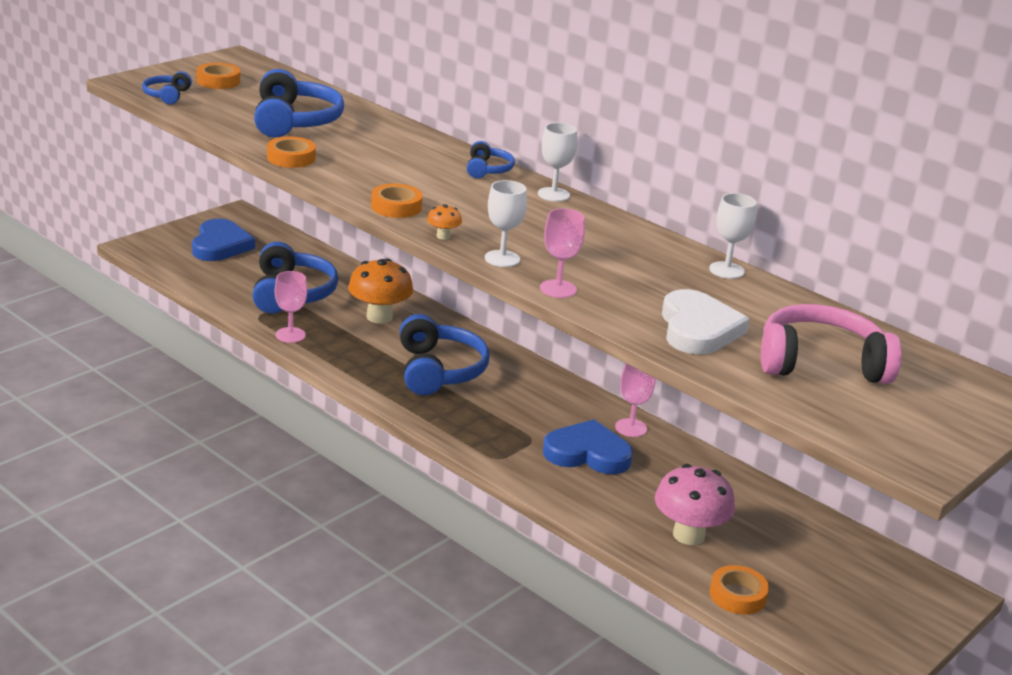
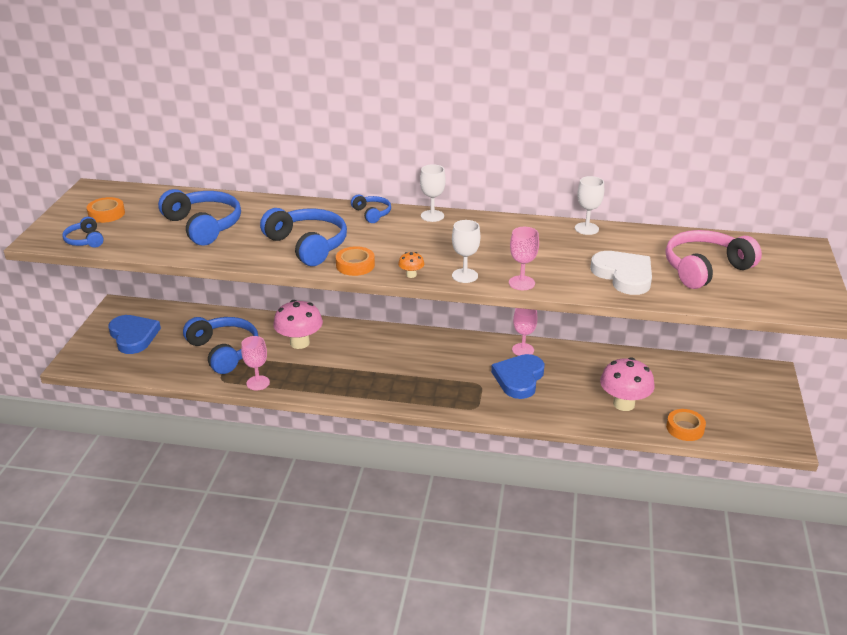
camera: 30 degrees left, 5 degrees up
(291, 158) = (240, 256): orange tape -> none
(379, 317) = (299, 343): orange mushroom -> pink mushroom
(439, 370) = (377, 364): blue headphones -> blue headphones (308, 245)
(587, 453) = (519, 378): blue heart -> blue heart turned 45 degrees counterclockwise

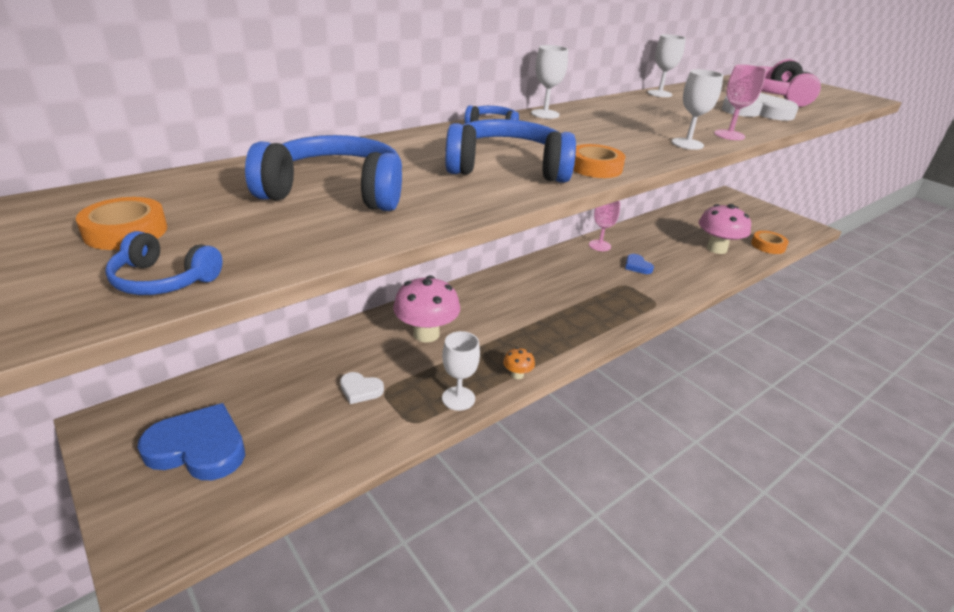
camera: 50 degrees left, 0 degrees up
(224, 351) = (360, 390): blue headphones -> white heart
(258, 383) = (458, 398): pink goblet -> white goblet
(411, 275) = (655, 157): orange mushroom -> orange mushroom (517, 375)
(519, 378) = (637, 266): blue heart -> blue heart, size x0.51

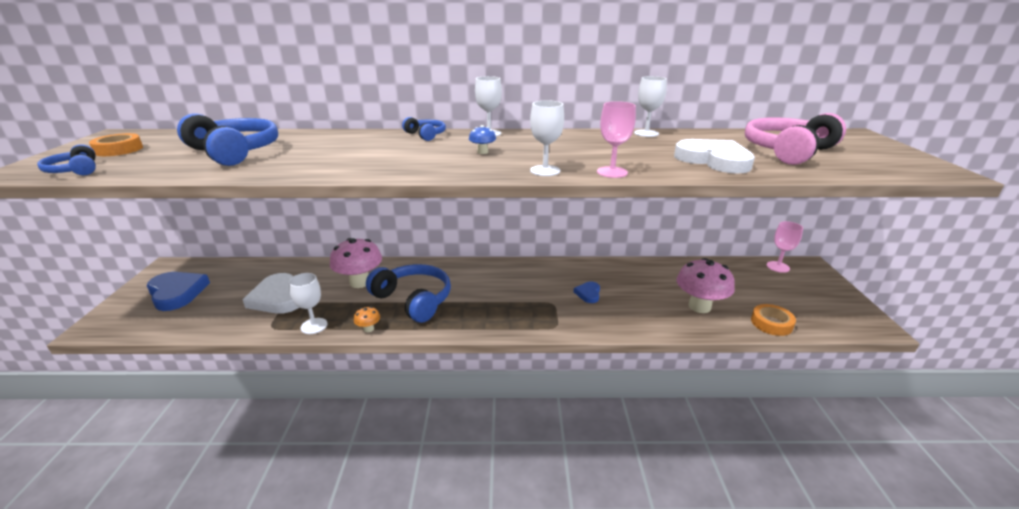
camera: 40 degrees right, 5 degrees down
(360, 390) = (278, 298): white heart -> white heart, size x1.97
(507, 168) = (357, 159): blue headphones -> blue headphones (414, 300)
(595, 135) = (482, 152): none -> blue mushroom
(595, 167) = (415, 170): orange tape -> none
(599, 245) = (581, 268): pink goblet -> pink goblet (778, 267)

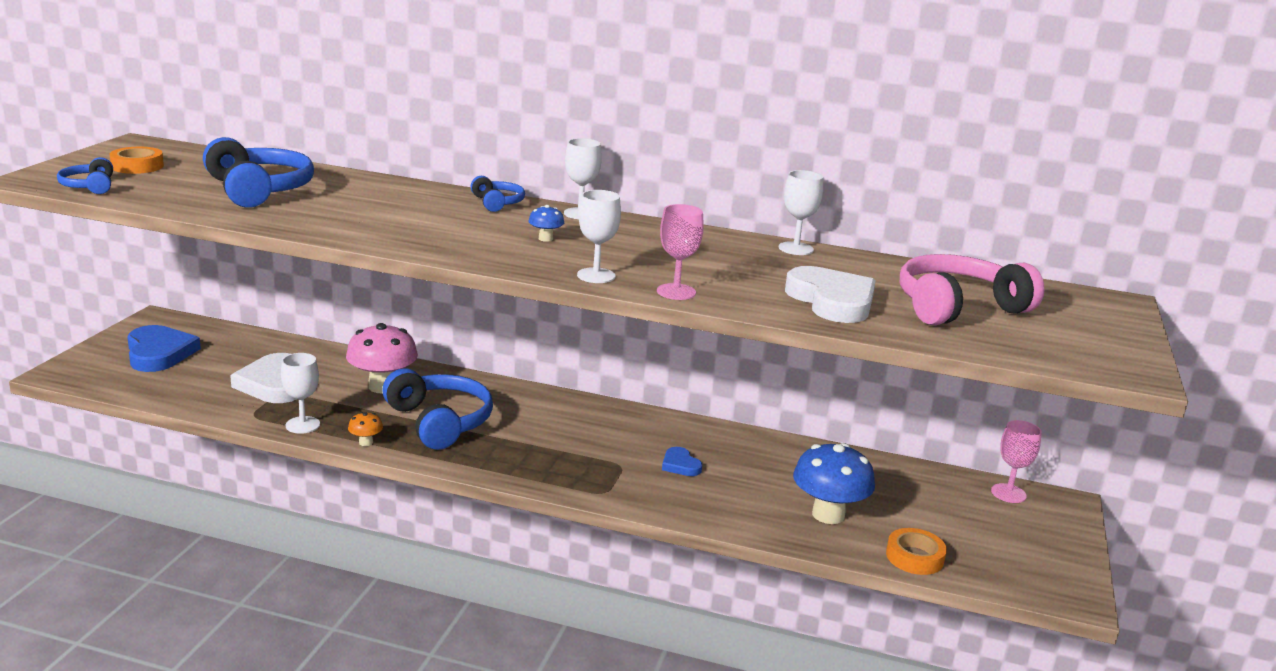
camera: 15 degrees right, 5 degrees down
(588, 294) = (680, 465): blue heart -> blue heart turned 60 degrees counterclockwise
(699, 306) = (828, 515): pink mushroom -> blue mushroom

